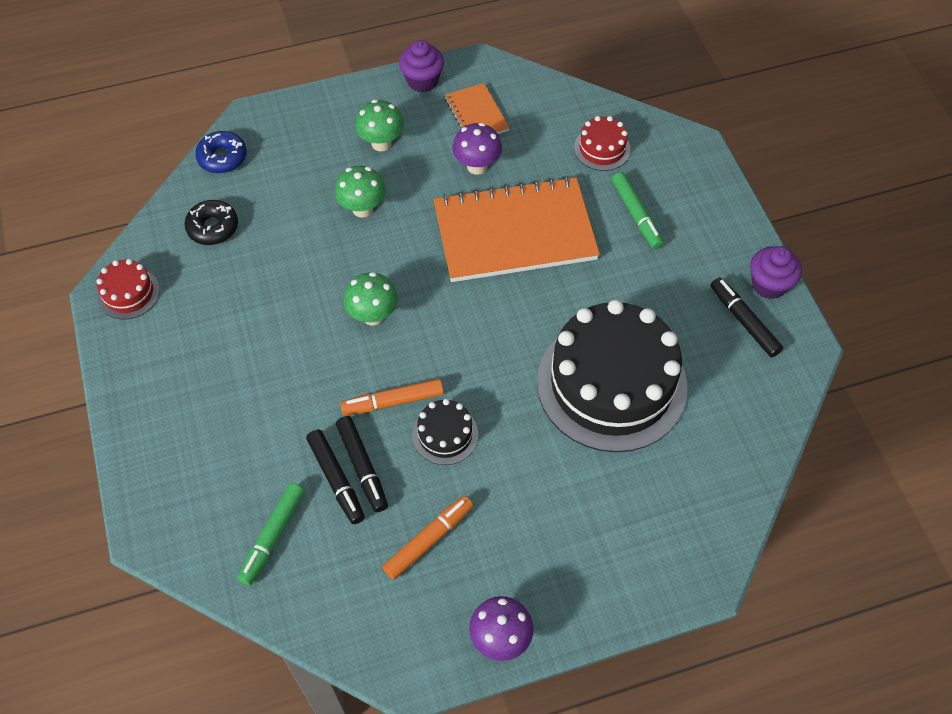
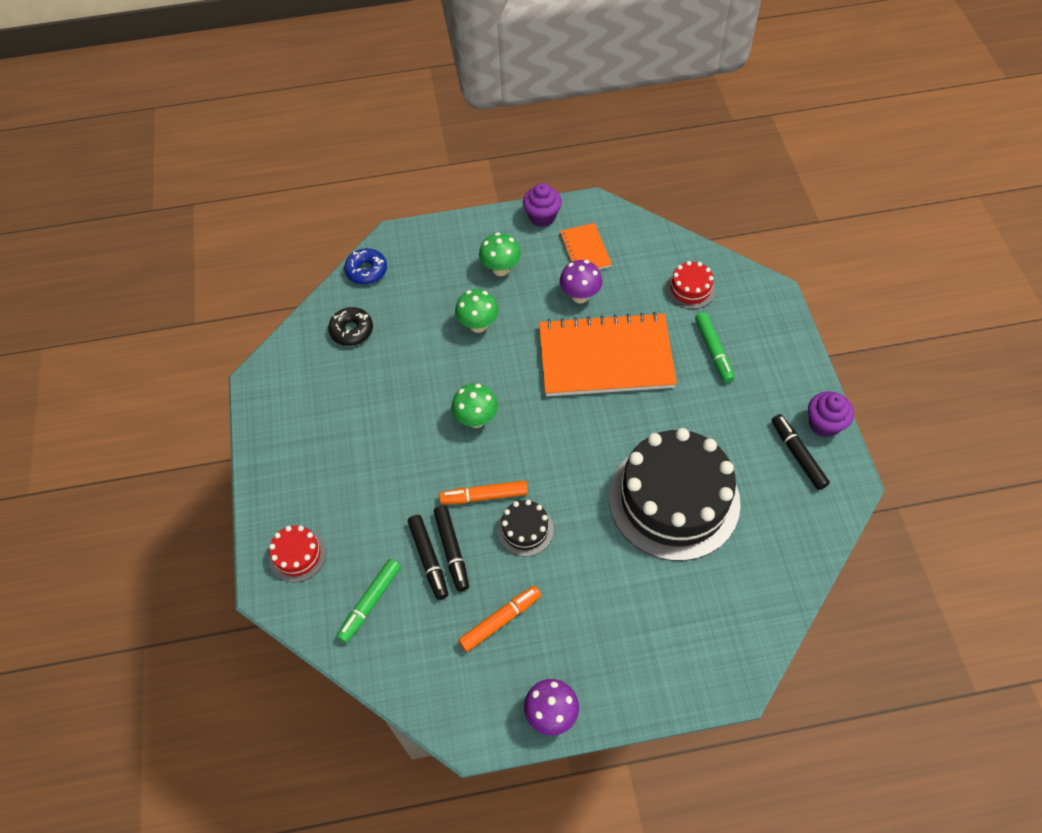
camera: 10 degrees right, 0 degrees up
(128, 293) = (276, 381): red cake -> red cake (297, 555)

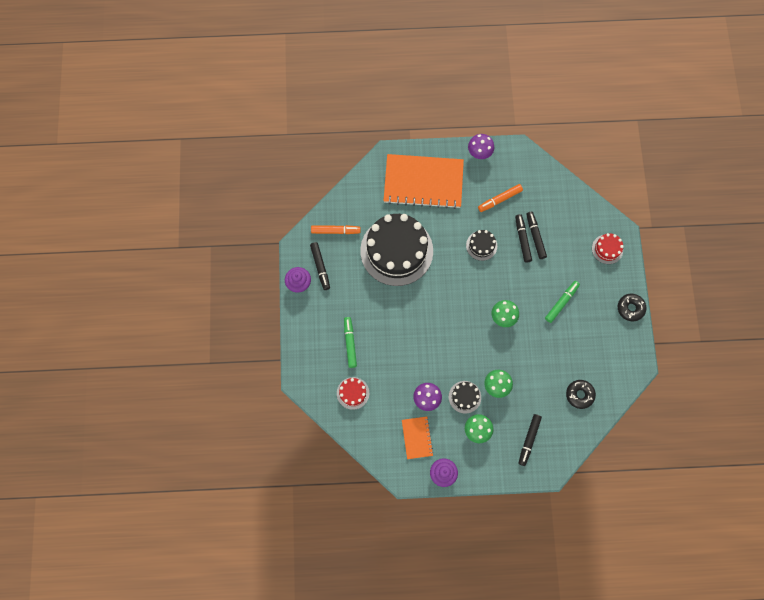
camera: 175 degrees left, 15 degrees up
(264, 461) = (630, 308): none -> black donut
(366, 271) = (570, 444): blue donut -> none
(370, 602) = (567, 218): green marker -> green marker (561, 302)
(425, 268) = (529, 440): none -> black marker
(484, 496) = (502, 268): orange marker -> orange marker (335, 231)
(524, 306) = (464, 397): none -> black cake
(605, 357) = (418, 349): orange notebook -> orange notebook (423, 182)

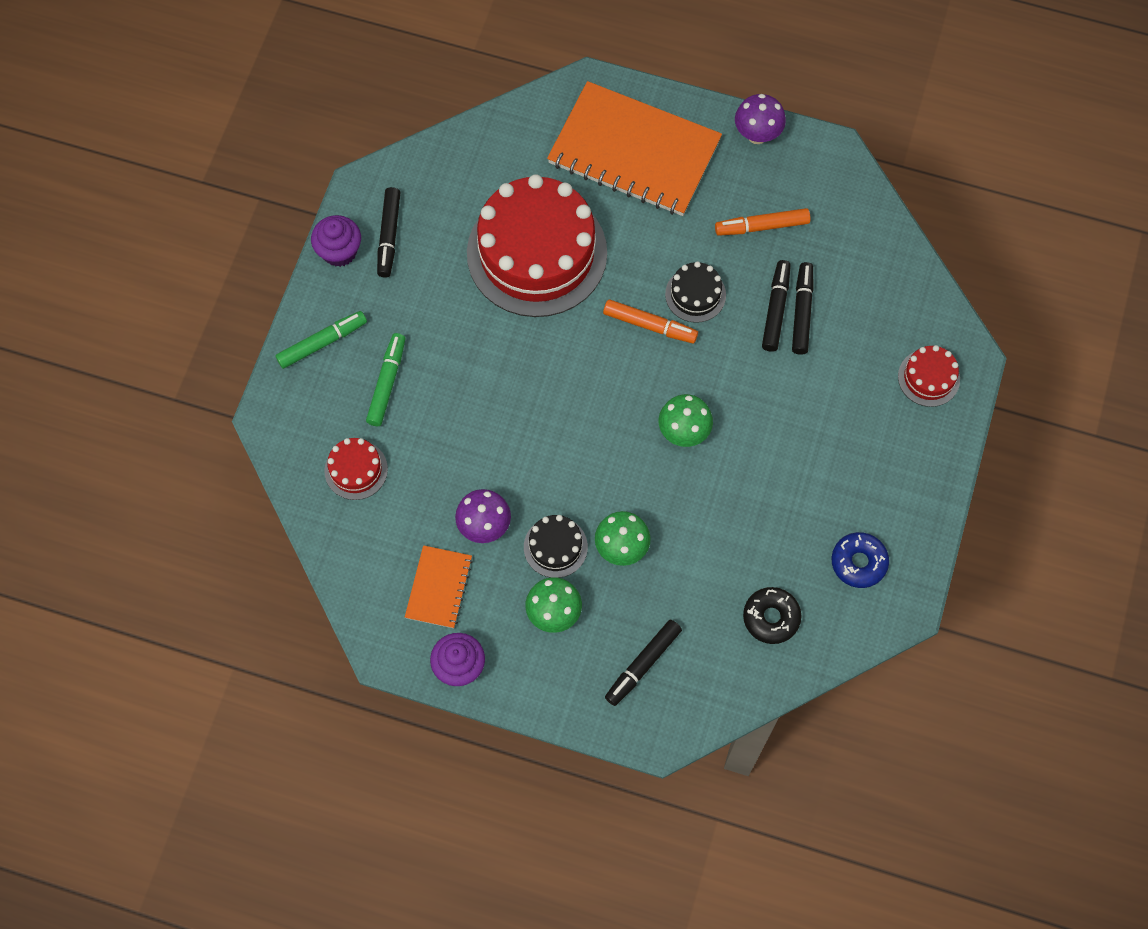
camera: 20 degrees right, 5 degrees down
(335, 231) = (441, 183): orange marker -> orange marker (649, 325)
(396, 251) = (537, 253): black cake -> red cake
(561, 302) = (803, 443): green marker -> green marker (322, 343)
(609, 352) = (858, 562): none -> blue donut
(630, 308) = (930, 497): black donut -> none

